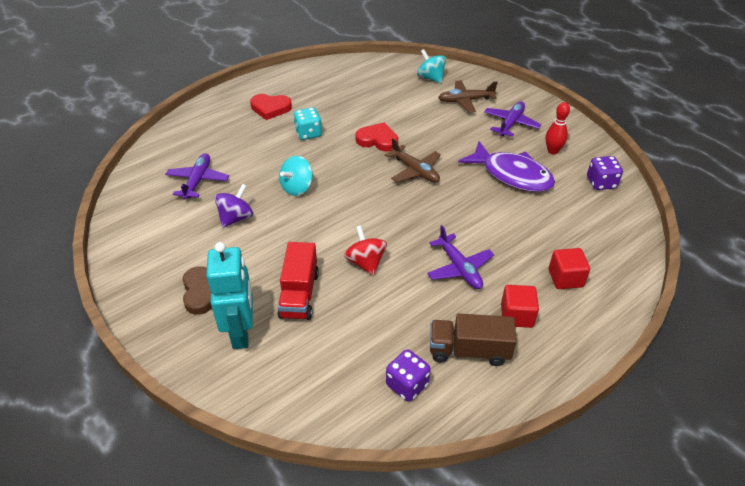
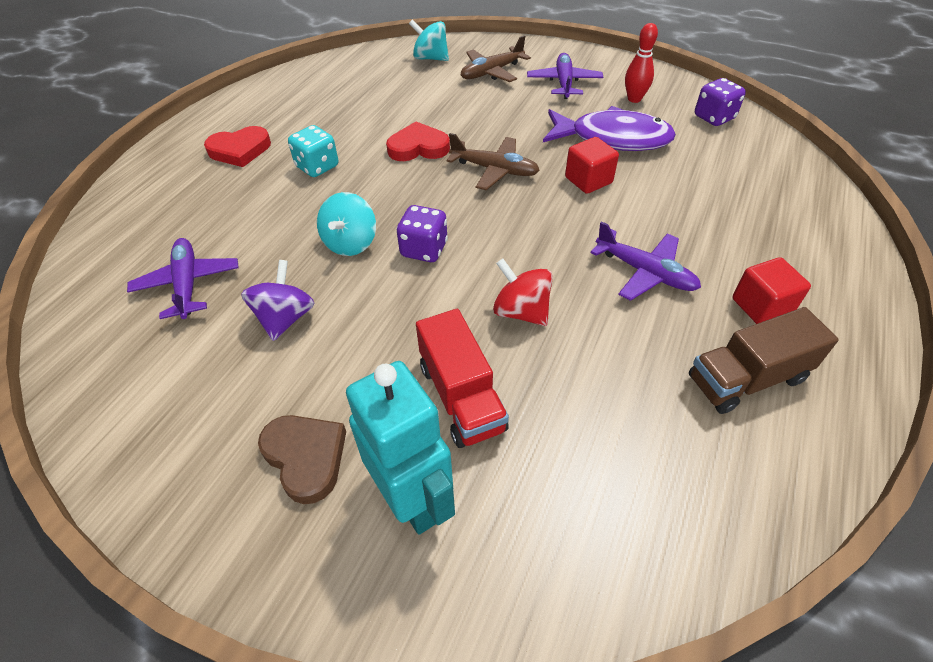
camera: 25 degrees left, 5 degrees up
(407, 385) = (712, 467): purple dice -> purple dice (424, 249)
(565, 278) = (773, 238): red cube -> red cube (588, 180)

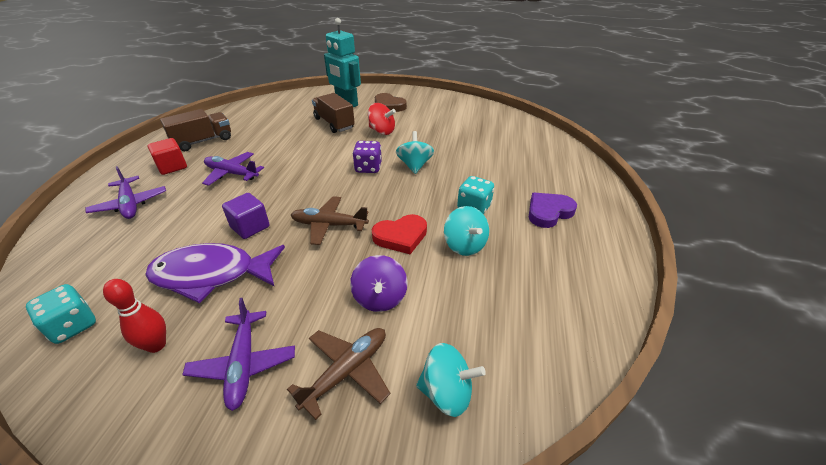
camera: 165 degrees right, 10 degrees down
(188, 284) = (487, 139): purple plane -> purple plane (130, 204)
(240, 150) = (548, 212): red heart -> purple heart
(285, 318) = (426, 134): purple spinning top -> purple spinning top (380, 298)
(358, 131) = (464, 245): none -> turquoise spinning top
(461, 397) = (334, 123): red truck -> brown truck
(521, 311) = (308, 150): red spinning top -> red spinning top (382, 131)
(588, 180) = (250, 227): red cube -> purple cube
(714, 117) = (73, 326): purple dice -> turquoise dice

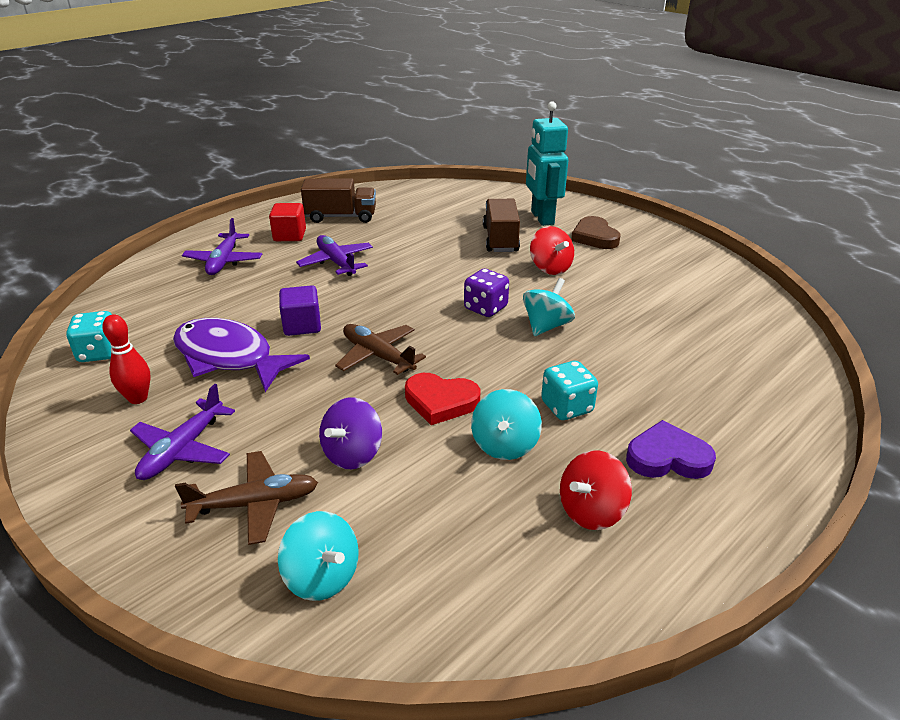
camera: 35 degrees right, 5 degrees down
(546, 260) = (591, 511): none -> red spinning top

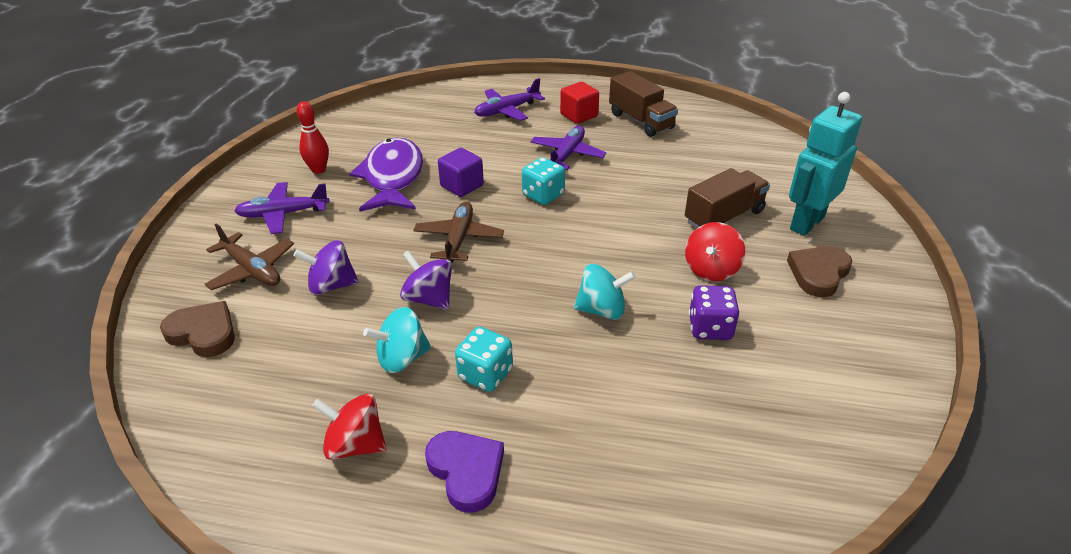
camera: 55 degrees right, 5 degrees up
(99, 353) = (351, 130): turquoise dice -> turquoise dice (543, 195)
(322, 577) = (203, 333): turquoise spinning top -> brown heart
(441, 401) = (429, 298): red heart -> purple spinning top
(485, 308) = (590, 261): purple dice -> purple dice (710, 328)

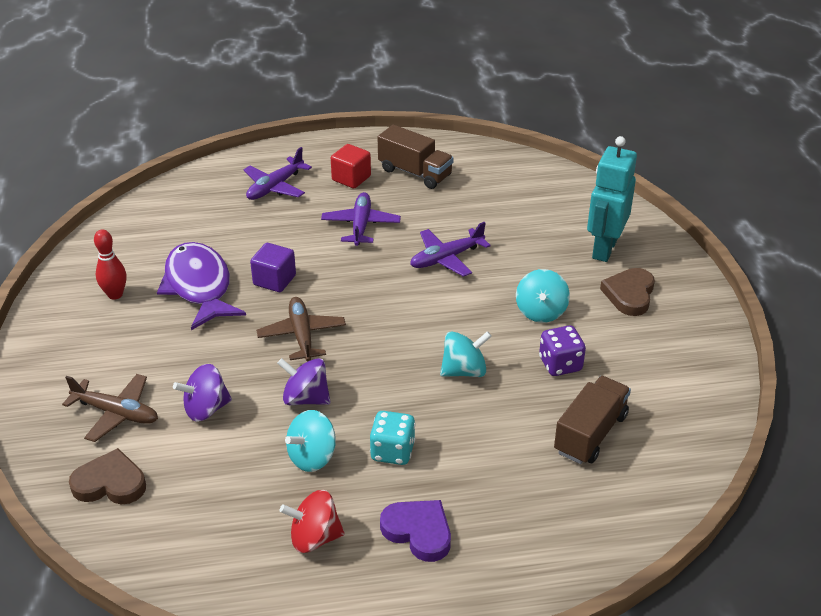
camera: 20 degrees left, 0 degrees up
(283, 214) = (109, 350): purple plane -> purple plane (446, 258)
(543, 195) = (359, 273): turquoise dice -> none
(711, 269) = (541, 312): red spinning top -> turquoise spinning top
(724, 217) = (532, 259): brown truck -> brown truck (590, 434)

